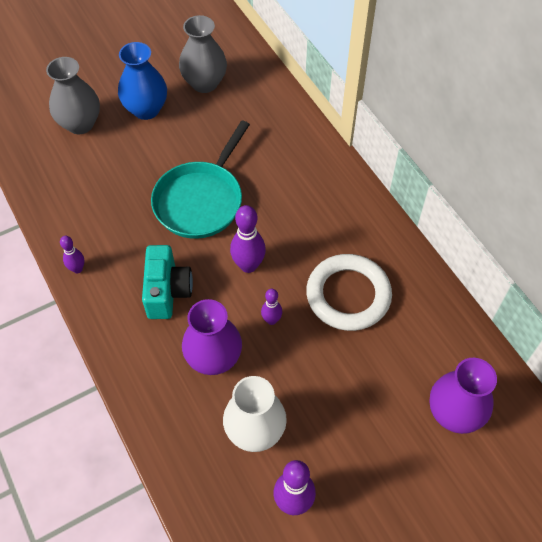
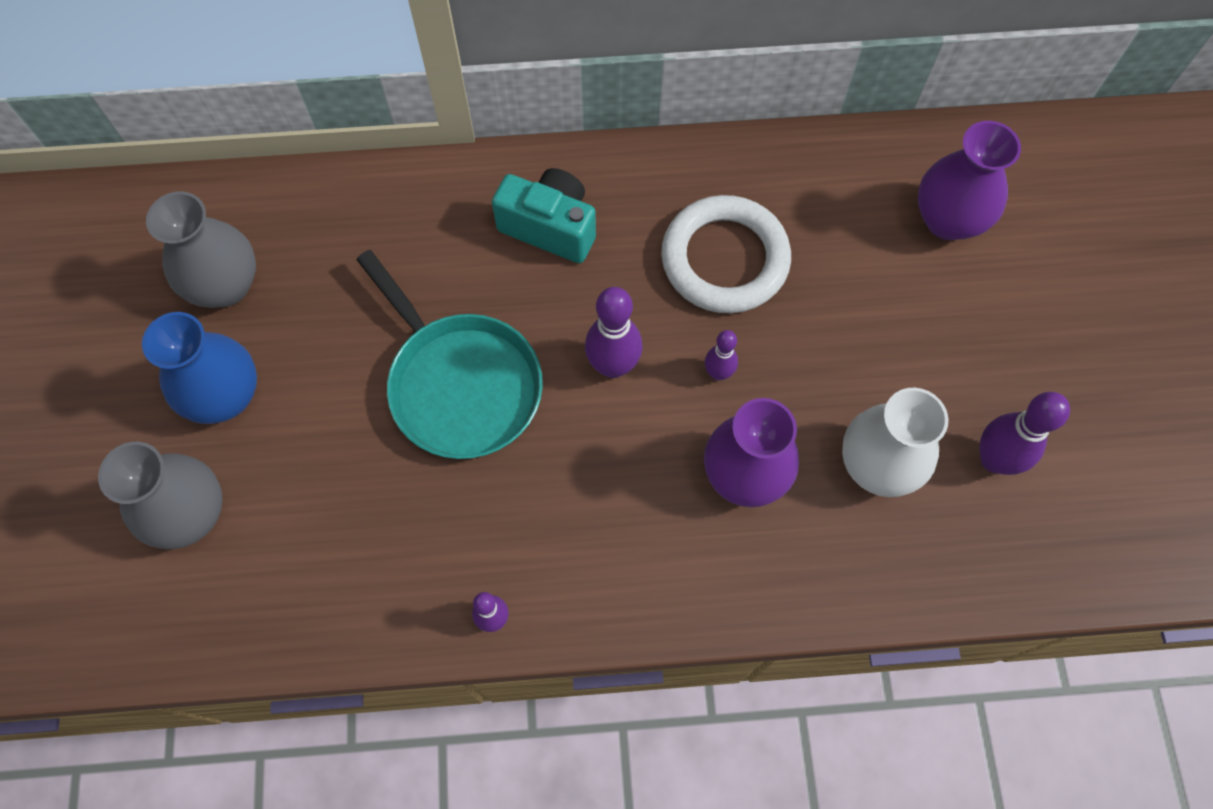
camera: 65 degrees left, 10 degrees up
(167, 291) = (602, 496): turquoise camera -> turquoise camera (550, 227)

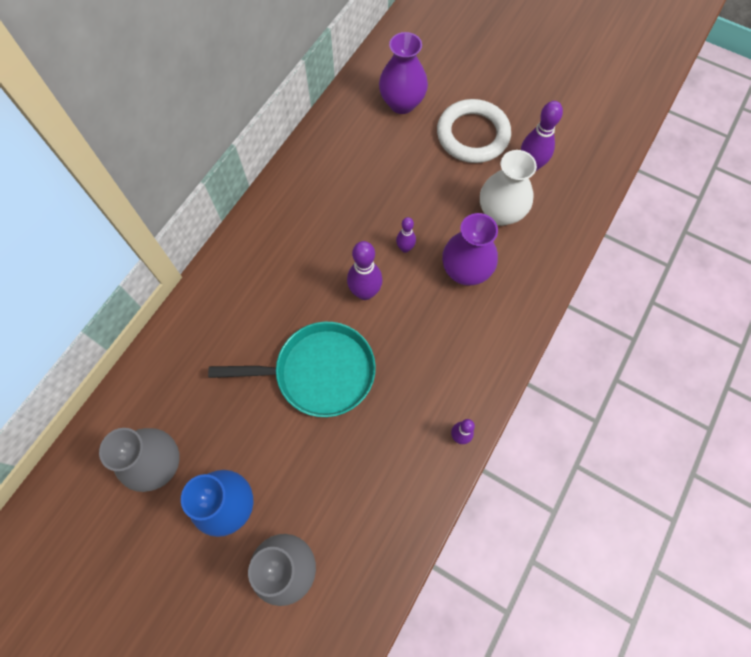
camera: 55 degrees left, 0 degrees up
(550, 227) = (264, 272): turquoise camera -> none
(725, 259) = (347, 206): white ring -> white ring (472, 135)

